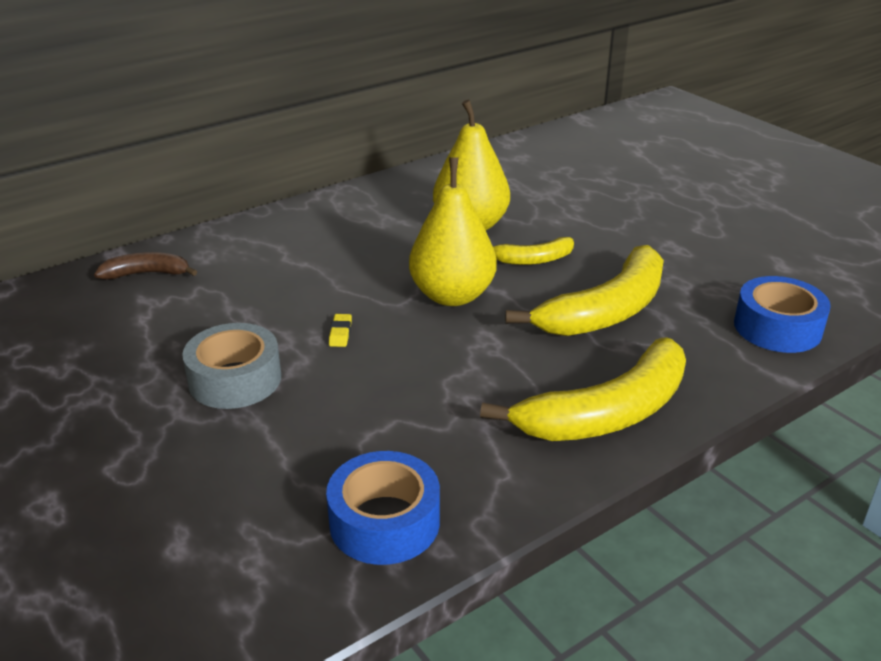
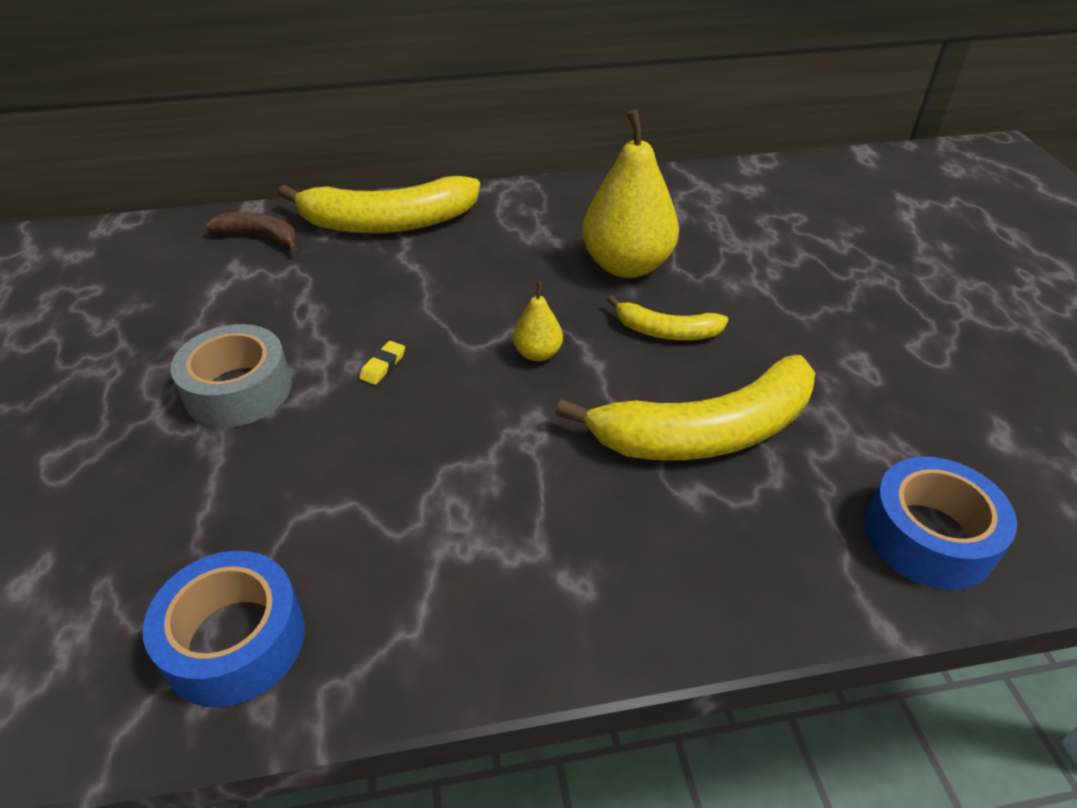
camera: 25 degrees right, 10 degrees up
(452, 295) = (537, 353): yellow pear -> yellow pear, size x0.47
(607, 413) = (599, 587): yellow banana -> yellow banana (387, 223)

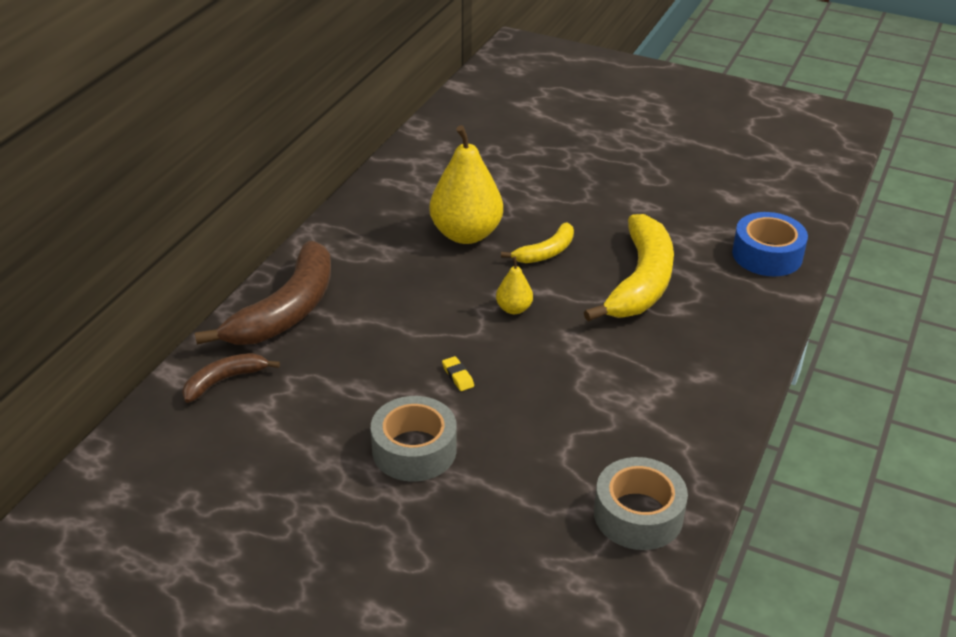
camera: 55 degrees left, 5 degrees down
(235, 640) = (638, 515): blue tape -> grey tape
(387, 223) = (286, 311): yellow banana -> brown banana

